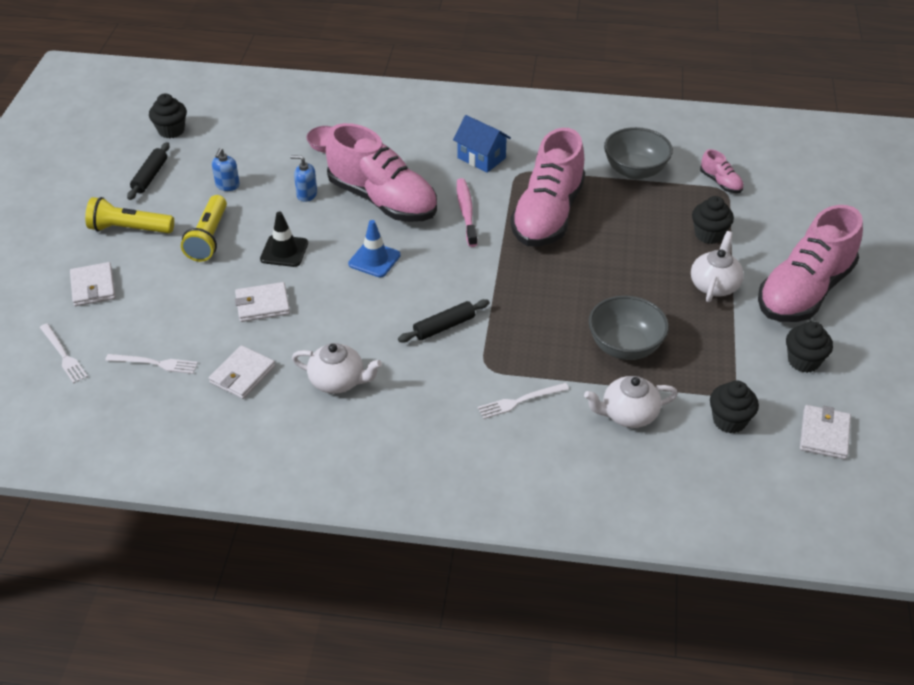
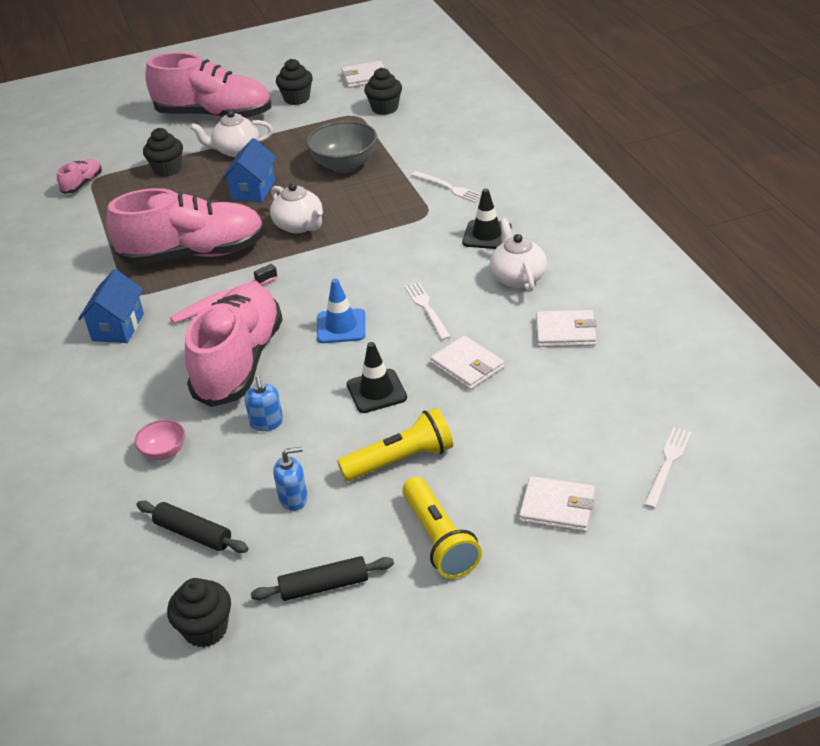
camera: 115 degrees left, 5 degrees down
(93, 287) = (557, 507): white wallet -> white wallet turned 60 degrees clockwise
(155, 363) = (610, 393): white fork -> white fork (427, 309)
(417, 391) = (487, 235): none -> black traffic cone
(444, 327) = (399, 251): black rolling pin -> black rolling pin (193, 533)
(626, 274) = (253, 190): none -> blue house
(628, 414) = (417, 143): white teapot -> white teapot (299, 225)
(635, 171) = (88, 230): grey bowl -> none

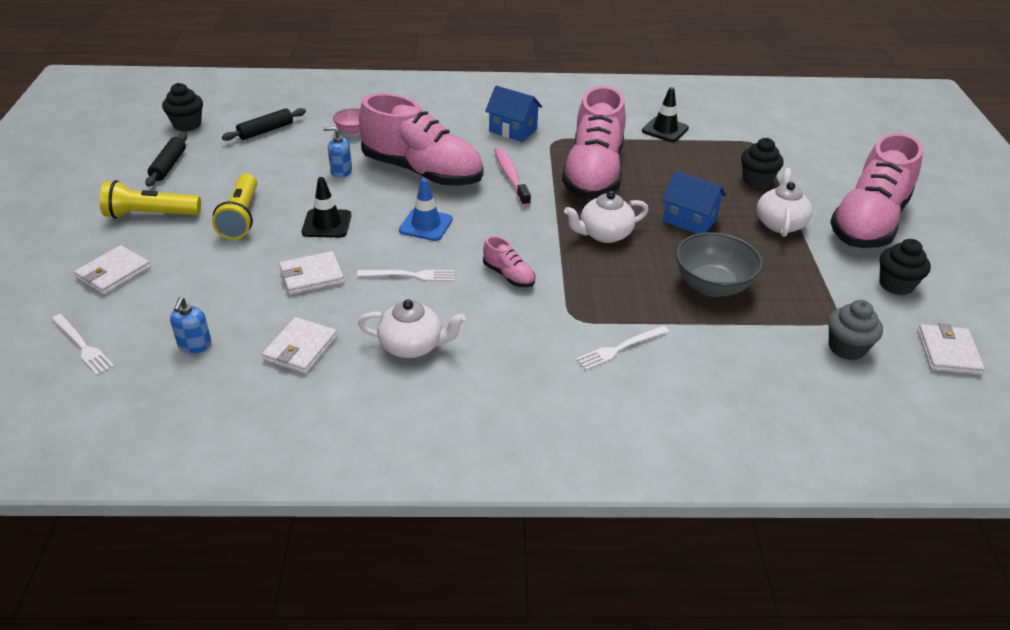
camera: 105 degrees right, 0 degrees up
(82, 184) = (750, 137): pink shoe -> pink shoe (509, 275)
(293, 498) = (254, 168): blue soap dispenser -> blue soap dispenser (195, 345)
(385, 108) = (846, 348): black cupcake -> grey cupcake
(487, 235) = (504, 348): black traffic cone -> black traffic cone (665, 130)

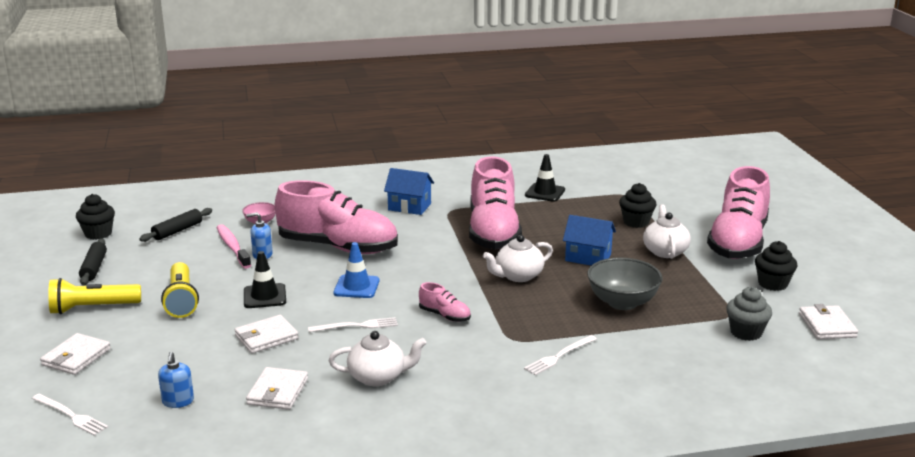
camera: 10 degrees left, 15 degrees down
(511, 177) = (420, 242): pink toothbrush -> pink toothbrush (233, 247)

